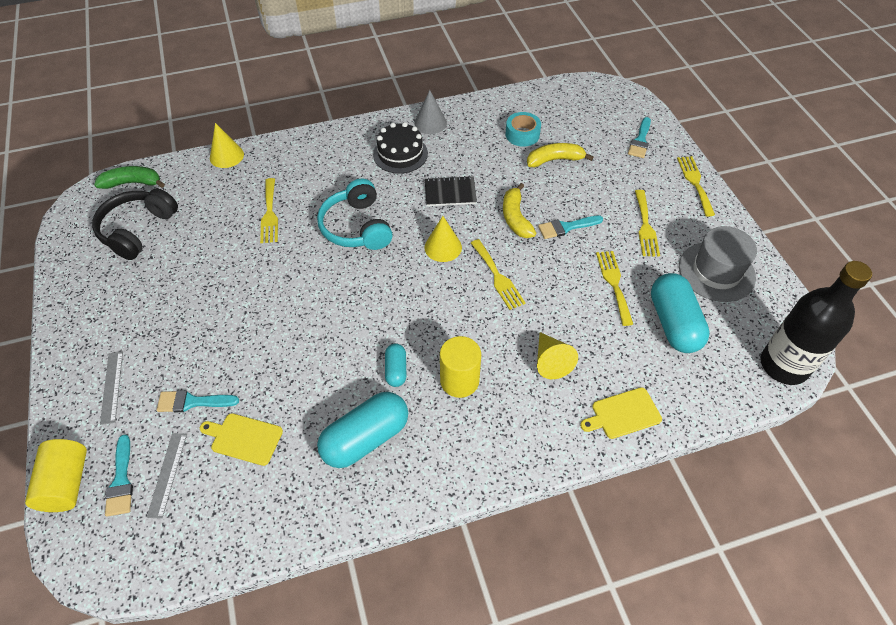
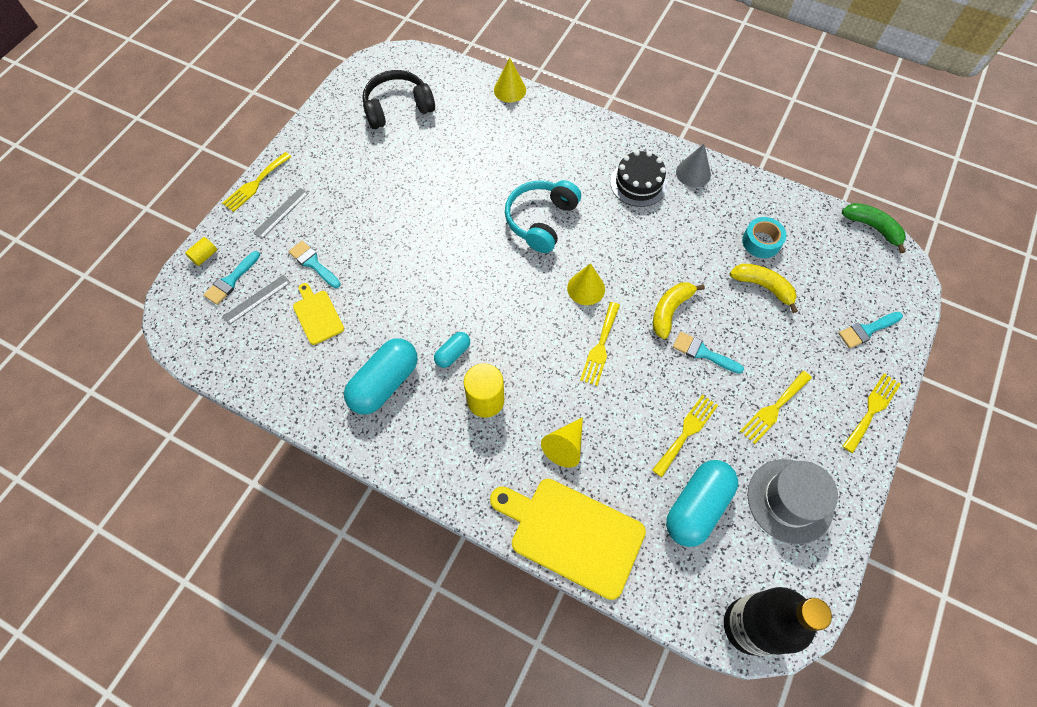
camera: 45 degrees right, 10 degrees up
(67, 483) = (204, 256): yellow cylinder -> yellow cylinder, size x0.52
(132, 183) = (428, 67): green banana -> green banana (872, 227)
(269, 214) = (492, 161): yellow fork -> yellow fork (255, 184)
(365, 438) = (385, 383): turquoise capsule -> turquoise capsule turned 60 degrees counterclockwise
(450, 192) = (641, 247): black notebook -> none
(623, 414) = (572, 534): yellow cutting board -> yellow cutting board, size x1.94

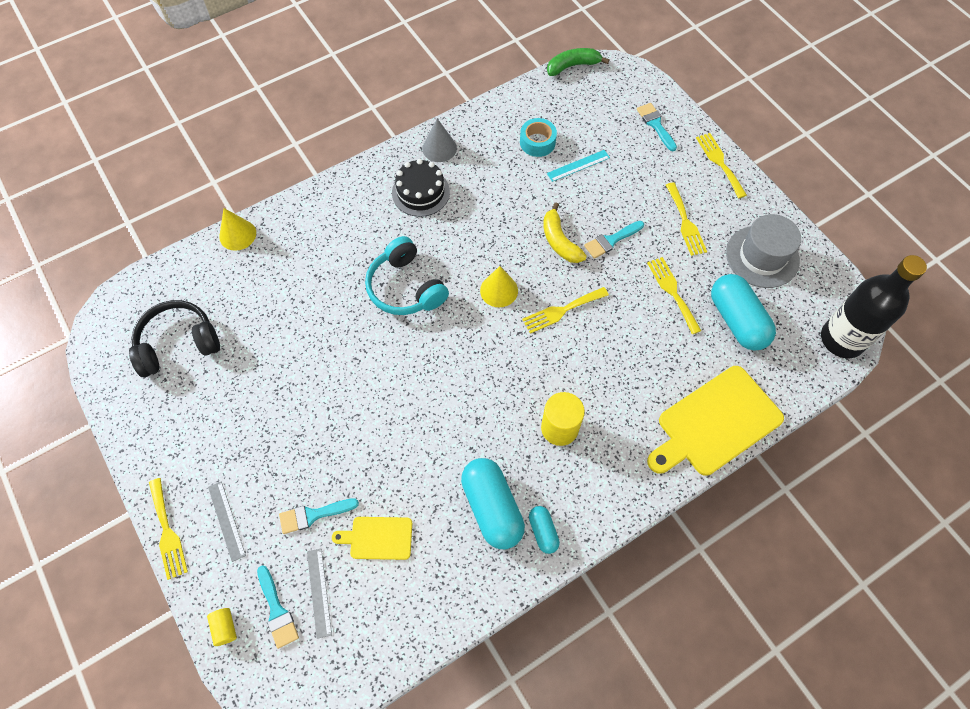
camera: 60 degrees left, 0 degrees up
(397, 108) = (178, 344): black headphones -> black headphones turned 60 degrees clockwise
(453, 353) = (497, 432): turquoise capsule -> turquoise capsule (543, 531)
(565, 446) = (637, 387): yellow cone -> none
(600, 347) = (561, 311): yellow fork -> yellow fork turned 105 degrees clockwise
(763, 287) = (578, 166): yellow banana -> turquoise ruler
(867, 330) = (655, 125): turquoise brush -> turquoise brush turned 150 degrees clockwise

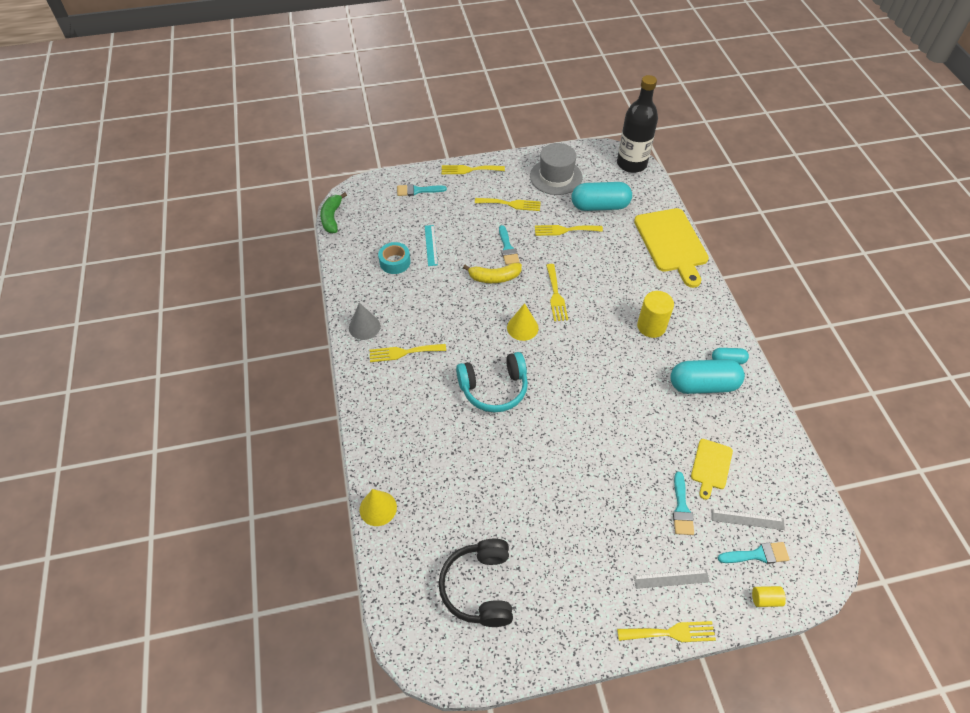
camera: 70 degrees left, 10 degrees down
(420, 192) = (403, 352): black cake -> yellow fork

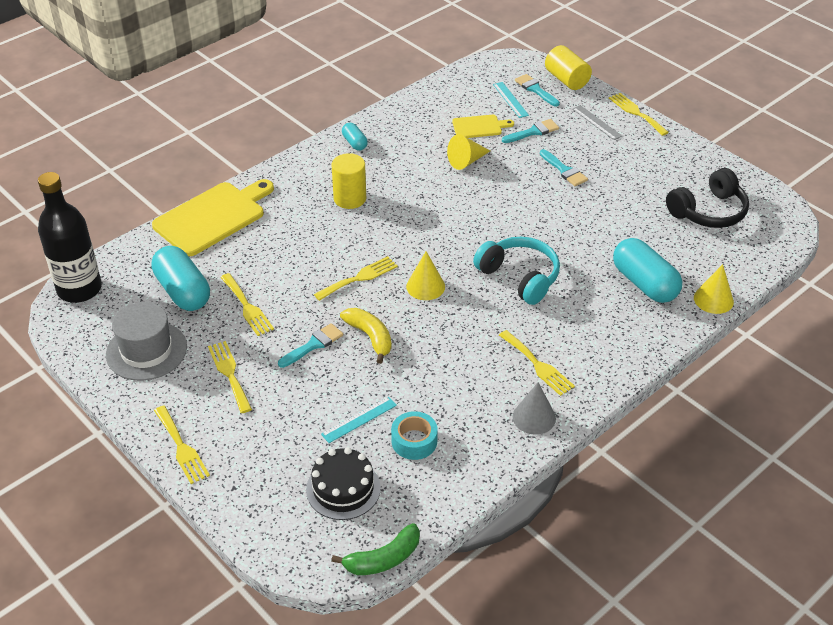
camera: 120 degrees left, 10 degrees down
(388, 220) = (343, 489): none -> black cake
(417, 190) = (262, 486): turquoise brush -> turquoise brush (564, 170)
(661, 428) = (466, 161): none -> yellow cone
(703, 385) = (397, 150): turquoise capsule -> turquoise capsule (644, 283)
(747, 519) = (510, 100): grey ruler -> turquoise ruler
(765, 599) = (566, 80): yellow cylinder -> yellow cylinder, size x1.91

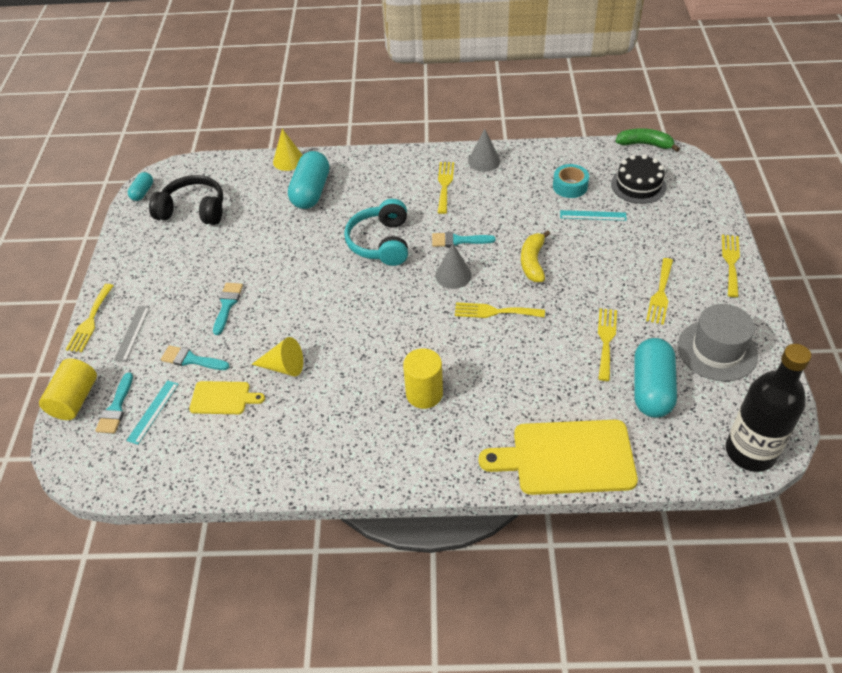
camera: 135 degrees left, 5 degrees up
(313, 345) = (579, 280): turquoise brush -> turquoise brush (458, 240)
(354, 143) = (350, 460): turquoise capsule -> turquoise capsule (142, 192)
(425, 286) = (453, 275): yellow cone -> grey cone
(479, 127) = (223, 398): yellow cutting board -> yellow cutting board turned 150 degrees clockwise

